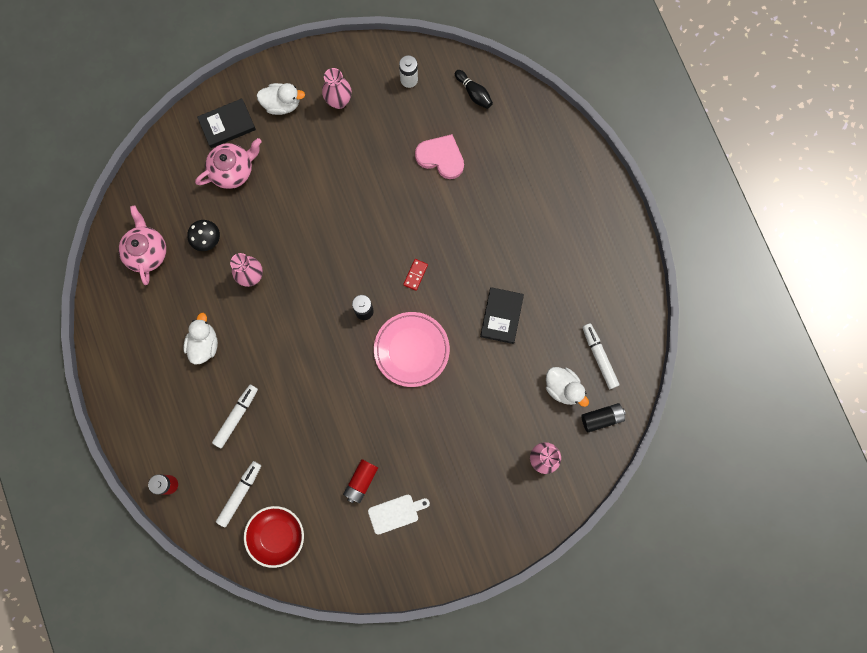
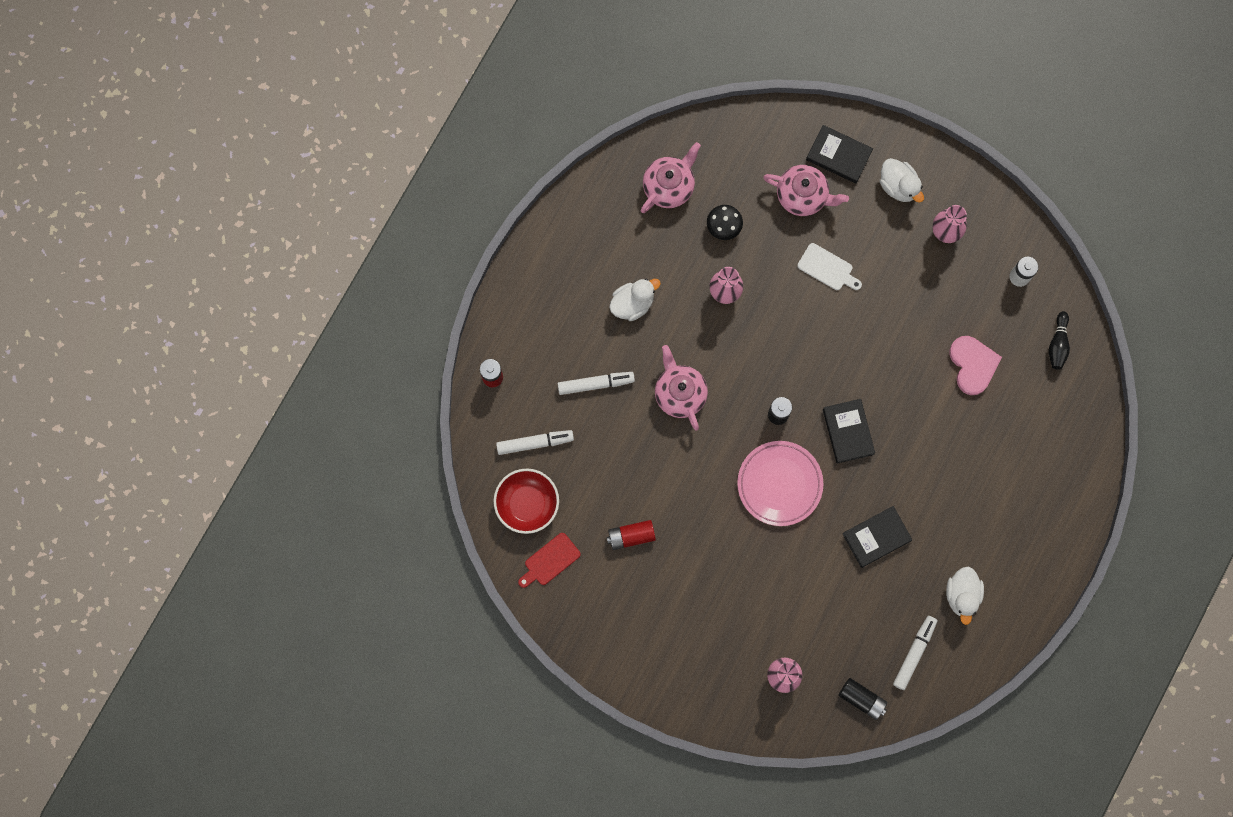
camera: 50 degrees right, 0 degrees up
(292, 364) = (679, 393): none -> pink teapot
(330, 553) = (550, 561): none -> red cutting board
(396, 513) = (629, 588): white cutting board -> white cutting board (827, 268)
(415, 275) = (848, 431): red domino -> black book
(563, 388) = (859, 643): white duck -> white duck (962, 595)

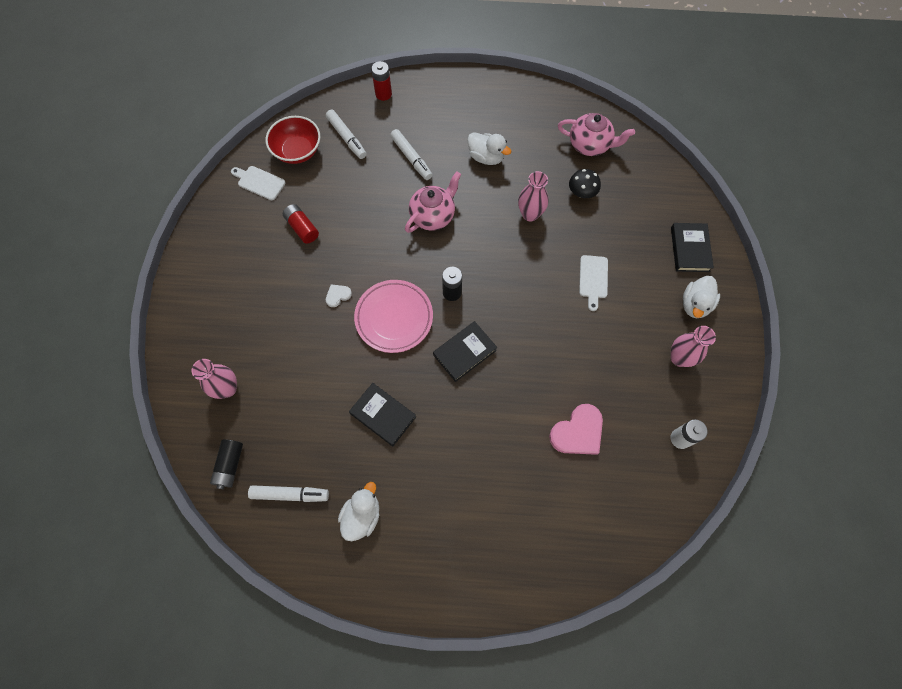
camera: 65 degrees right, 10 degrees down
(550, 561) = (259, 182): red cutting board -> white cutting board
(729, 530) = (338, 295): none -> white heart
(803, 196) = (640, 237): pink teapot -> none
(962, 595) = (362, 515): white duck -> white duck turned 135 degrees clockwise
(1058, 344) = (639, 502): black bowling pin -> none

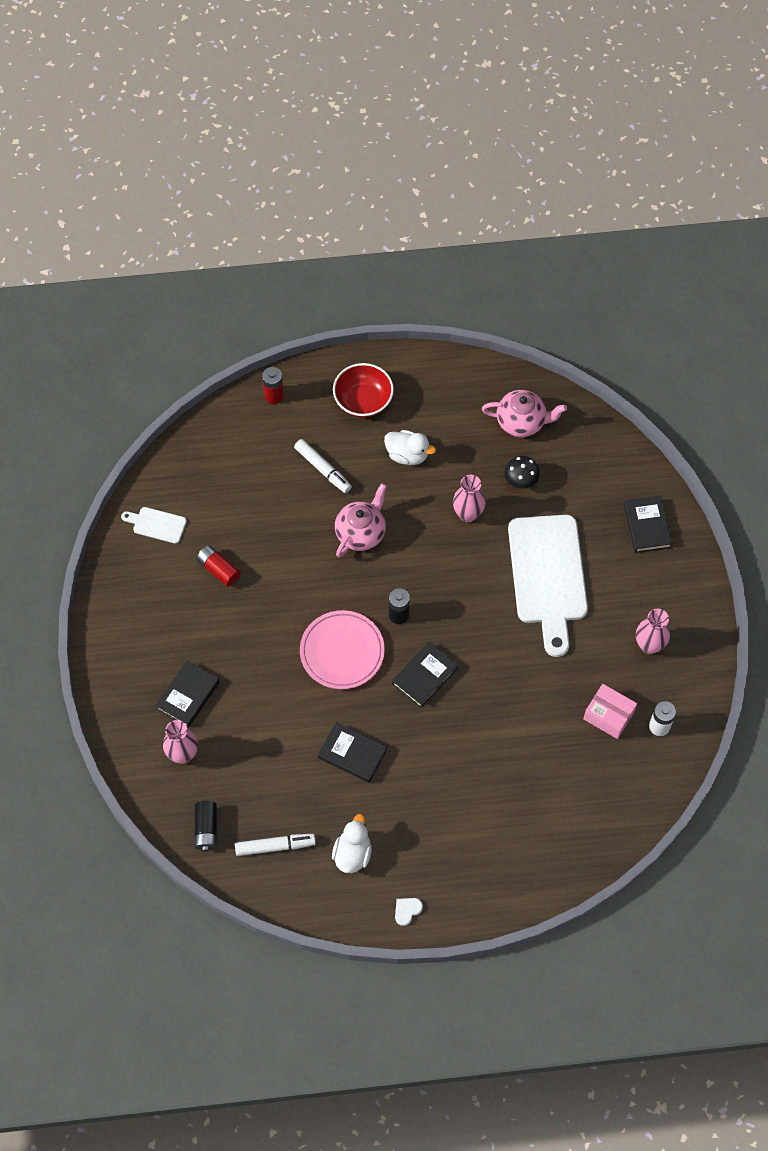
camera: 10 degrees left, 5 degrees down
(246, 334) = (188, 695): none -> black book
(297, 151) = (191, 481): red bowl -> red bowl (363, 400)
(338, 295) = (276, 638): white heart -> white heart (407, 910)
(347, 138) = (243, 456): white marker -> none
(578, 432) = (555, 737): pink heart -> none
(593, 279) = (547, 576): white cutting board -> white cutting board, size x2.32
(632, 419) = (608, 715): none -> pink box
(695, 304) = (659, 586): white duck -> none

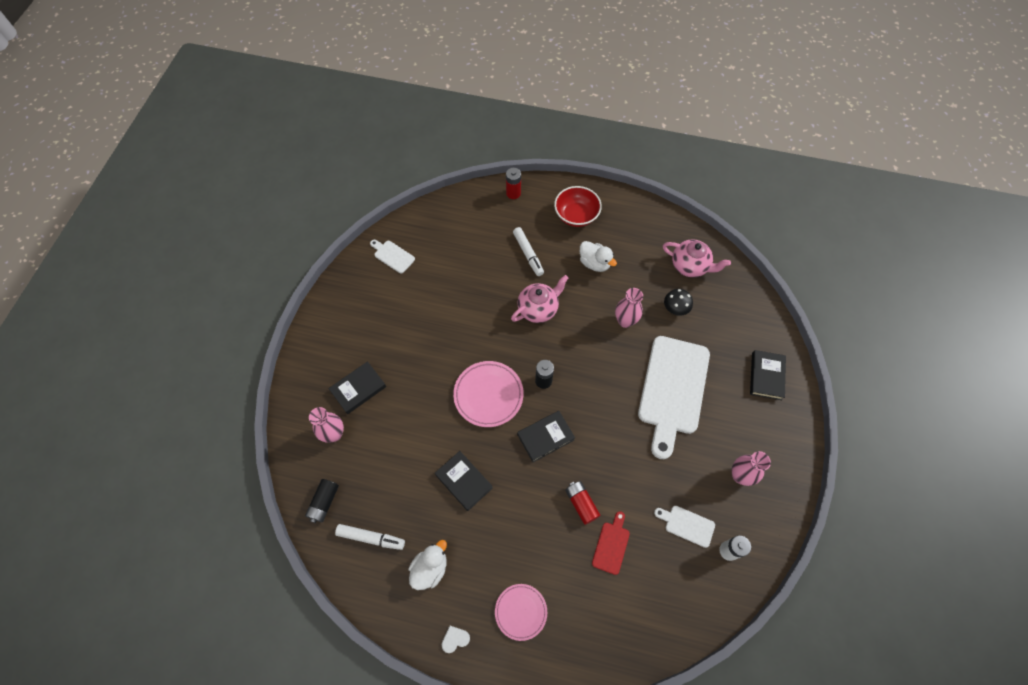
camera: 20 degrees right, 0 degrees up
(218, 570) = (422, 302): red battery -> red battery (581, 504)
(465, 861) = (521, 612): none -> pink plate
(536, 763) = (611, 545): none -> red cutting board
(608, 715) = (687, 525): pink box -> white cutting board

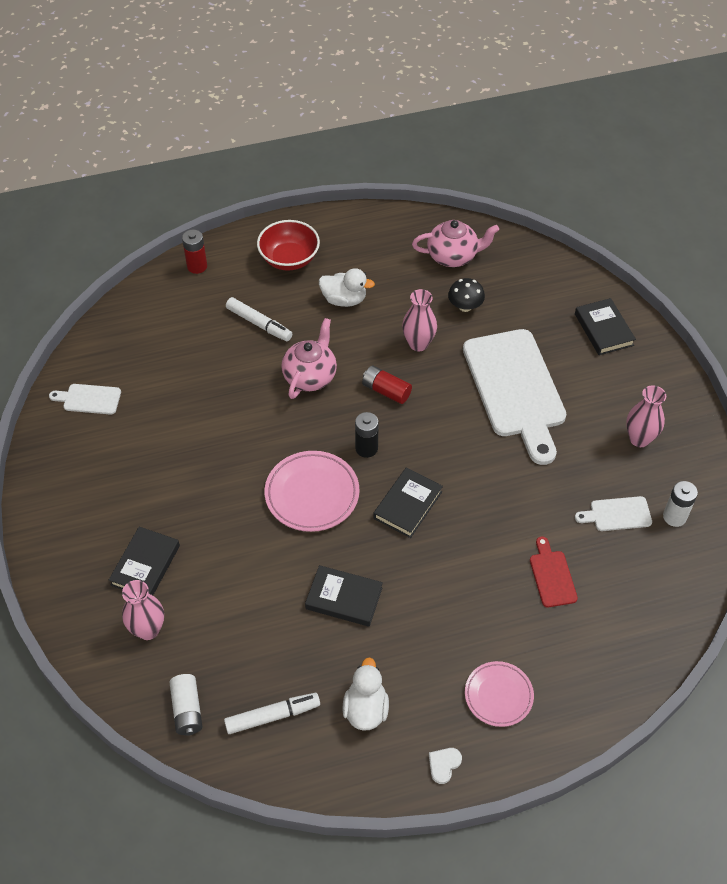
camera: 30 degrees left, 10 degrees down
(324, 502) = (187, 710): black battery -> white battery
(581, 504) = (492, 552): red battery -> red battery (386, 391)

